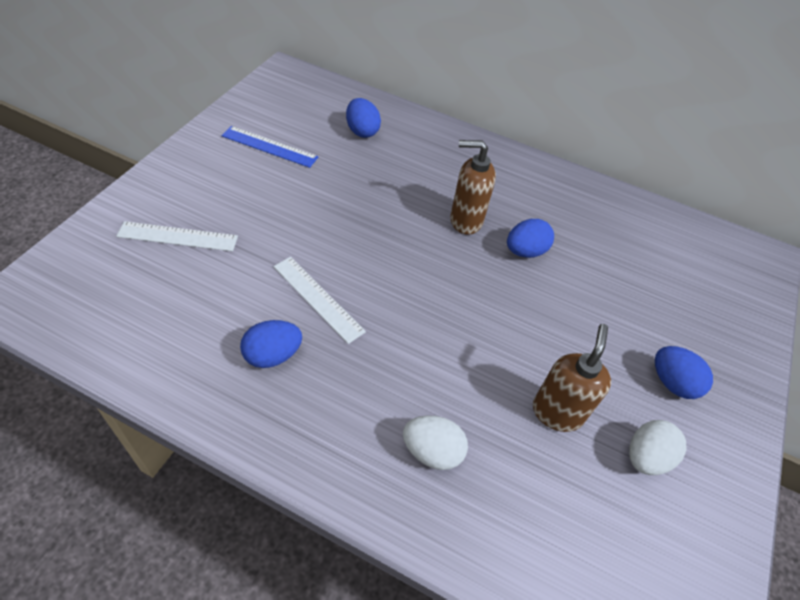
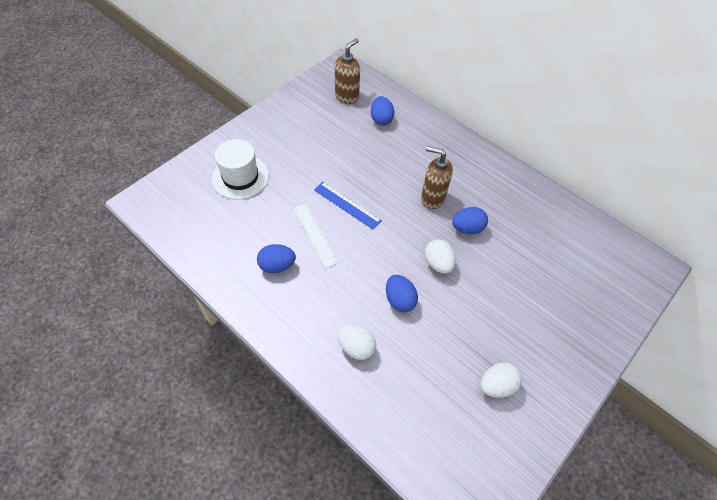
camera: 20 degrees right, 5 degrees up
(178, 236) = (240, 177): white ruler -> white hat
(269, 147) = (314, 122): blue ruler -> blue ruler (347, 205)
(504, 305) = (438, 263): none -> white egg
(557, 412) = (446, 342): brown soap dispenser -> brown soap dispenser (347, 96)
(672, 383) = (537, 342): blue egg -> blue egg (399, 300)

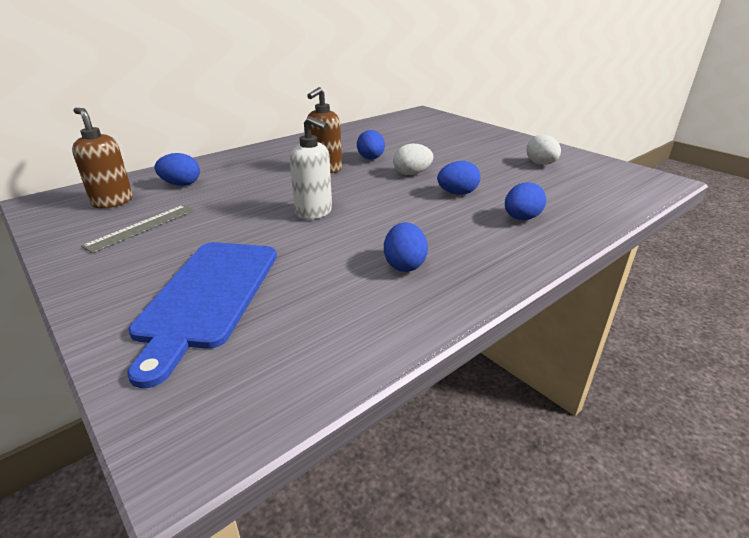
camera: 80 degrees left, 25 degrees down
(240, 177) = (208, 296): white hat -> blue cutting board
(313, 123) = (142, 227): none -> grey ruler
(315, 235) = (356, 235): white ruler -> none
(347, 205) = (314, 212): blue ruler -> white soap dispenser
(356, 347) = (521, 218): white egg -> blue egg

